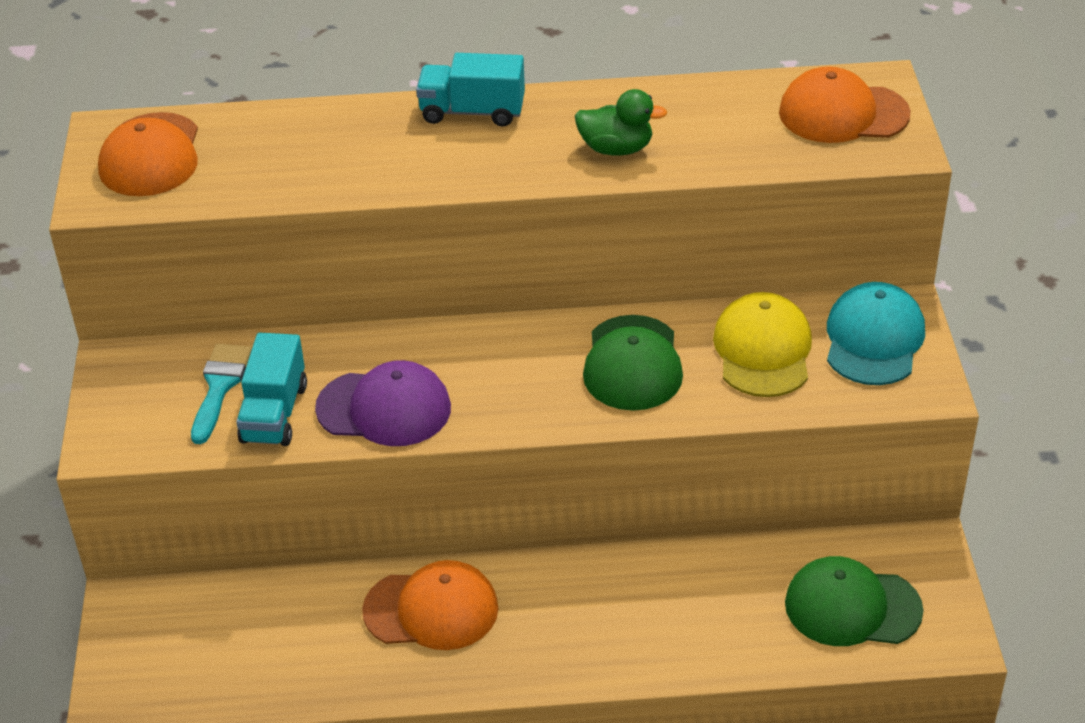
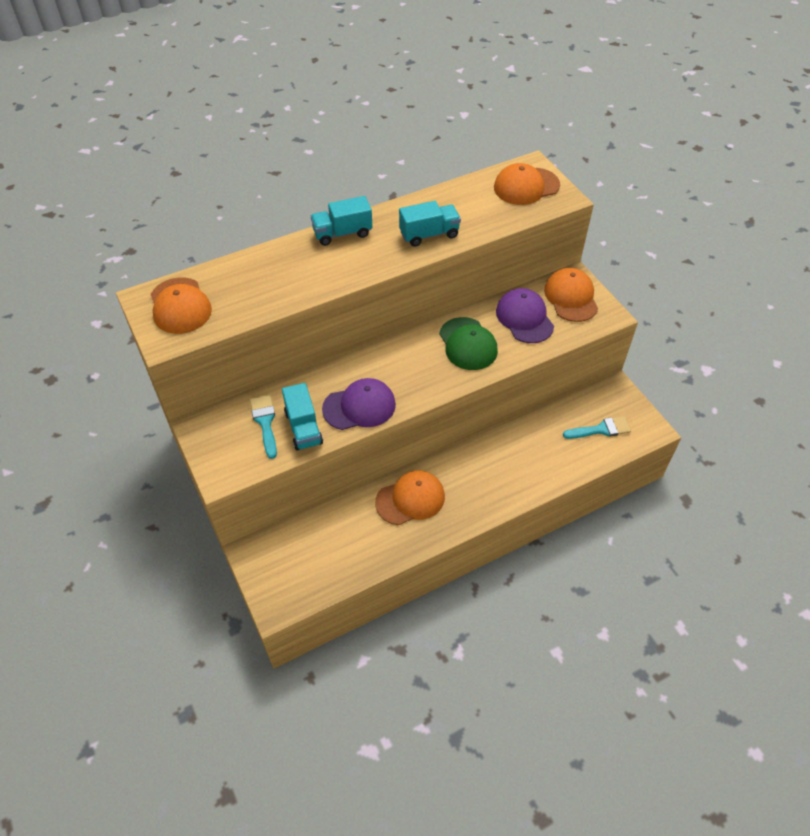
camera: 25 degrees left, 10 degrees up
(616, 149) = (429, 234): green duck -> turquoise truck
(763, 350) = (524, 318): yellow cap -> purple cap
(852, 607) = (601, 429): green cap -> turquoise brush
(874, 339) = (571, 297): turquoise cap -> orange cap

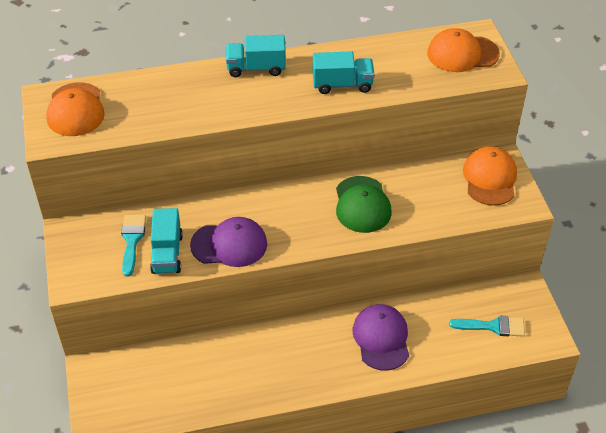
camera: 15 degrees right, 5 degrees down
(410, 499) = (265, 353): orange cap -> none
(524, 318) = (431, 190): purple cap -> purple cap (381, 338)

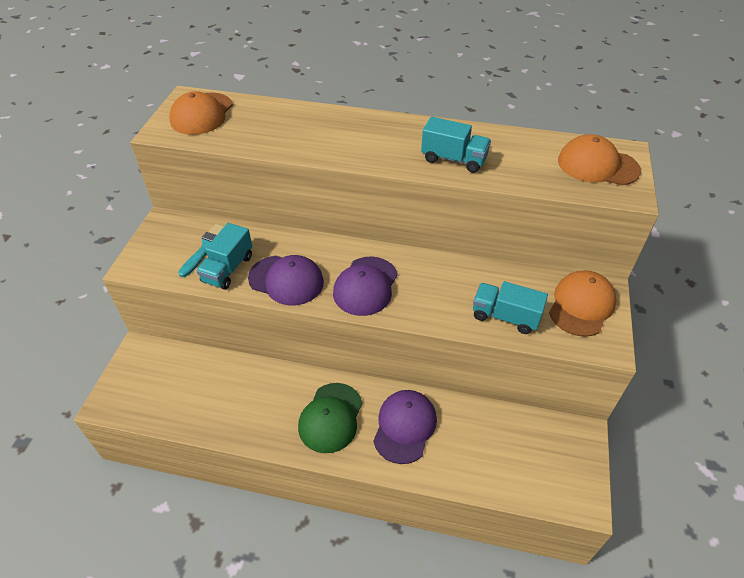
camera: 25 degrees right, 0 degrees up
(256, 68) = (381, 123): turquoise truck -> turquoise truck (505, 317)
(304, 224) = (365, 286): none -> purple cap
(362, 205) = (433, 286): green cap -> green cap (331, 417)
(493, 326) = (526, 461): turquoise brush -> none

